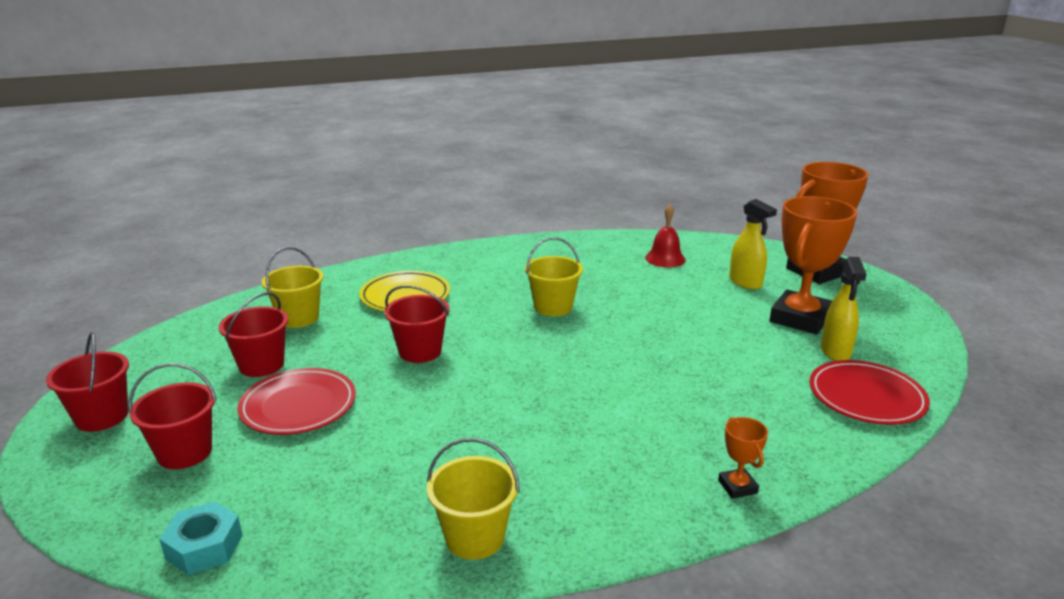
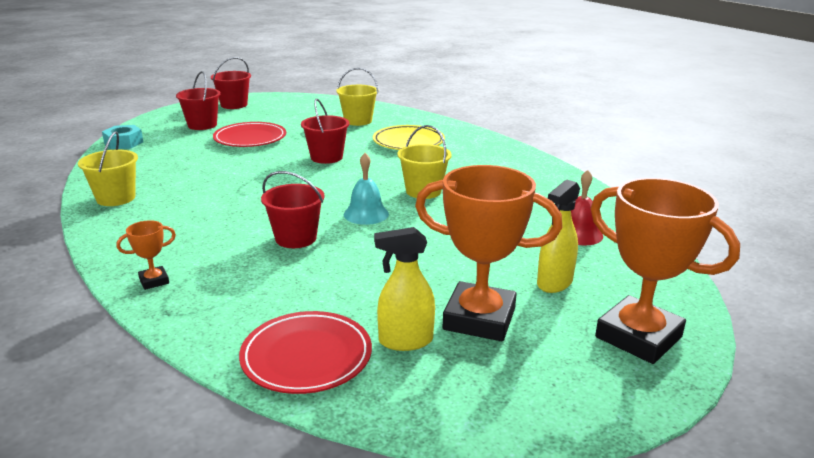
camera: 75 degrees right, 0 degrees up
(261, 365) = (294, 123): red bucket -> red bucket (296, 238)
(598, 343) = (366, 214): none -> turquoise bell

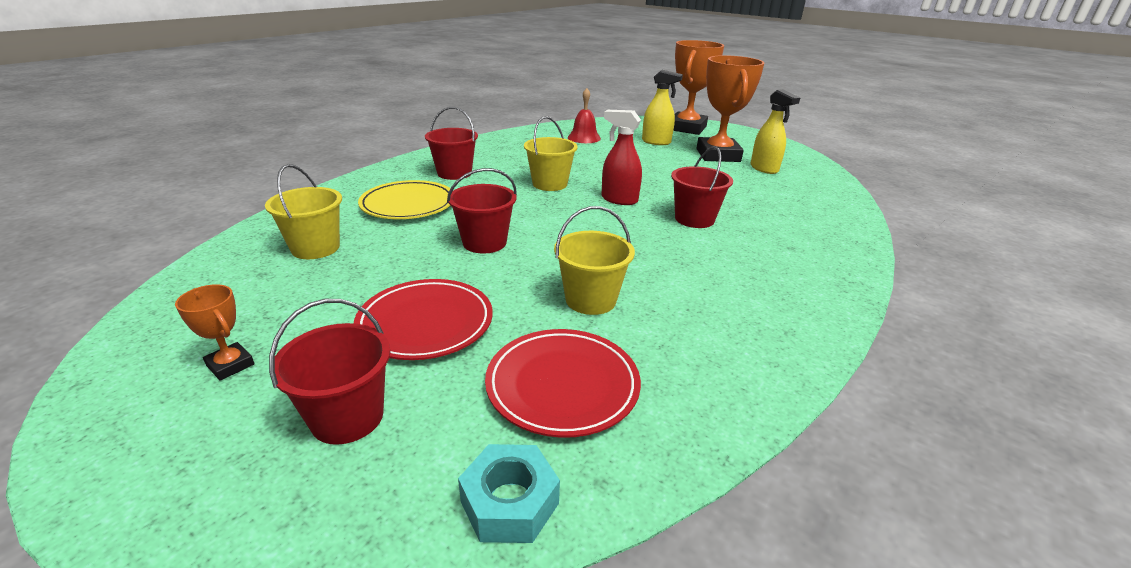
camera: 110 degrees left, 5 degrees up
(116, 198) = (739, 366): yellow bucket -> yellow bucket (590, 300)
(154, 281) = (837, 261): orange trophy -> orange trophy (230, 365)
(234, 105) = (164, 426): red bucket -> red bucket (454, 173)
(306, 357) = (817, 189): red plate -> red plate (562, 385)
(366, 214) = (619, 199): turquoise bell -> red spray bottle

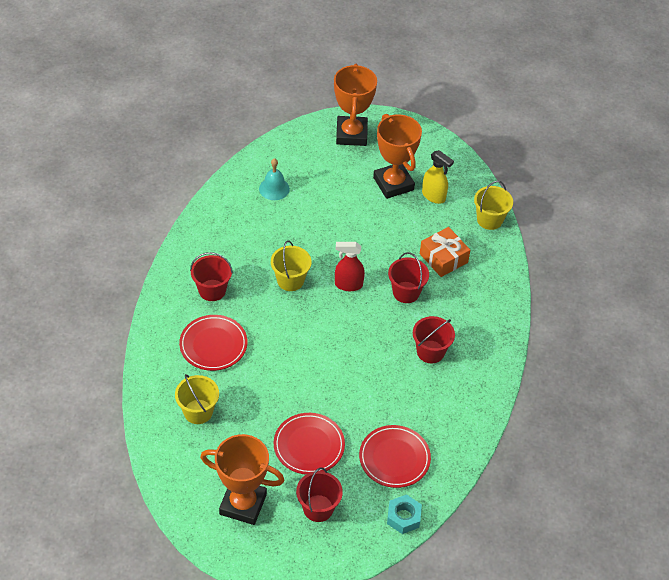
camera: 25 degrees left, 20 degrees up
(230, 365) = (243, 504): orange trophy -> orange trophy, size x2.30
(408, 204) = (213, 345): yellow plate -> red plate
(484, 242) = (292, 368): red bucket -> red bucket (430, 352)
(584, 138) = (274, 188): red bell -> turquoise bell
(590, 300) = (379, 397): yellow bucket -> yellow bucket (489, 220)
(656, 142) = (337, 175): yellow spray bottle -> none
(761, 206) = (443, 258): none -> orange gift

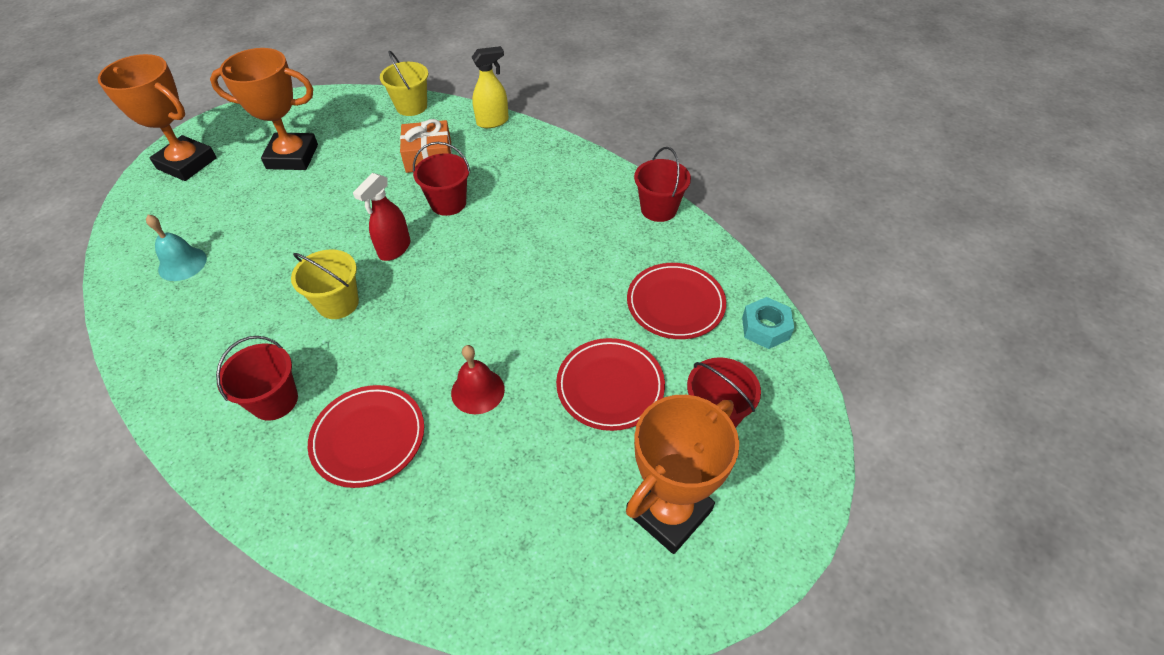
camera: 60 degrees left, 0 degrees up
(198, 411) = (471, 508): yellow bucket -> none
(269, 380) = (477, 391): none -> red bell
(430, 352) = (544, 214): red bucket -> red bucket (658, 209)
(433, 196) = (341, 133): yellow spray bottle -> yellow spray bottle (493, 121)

